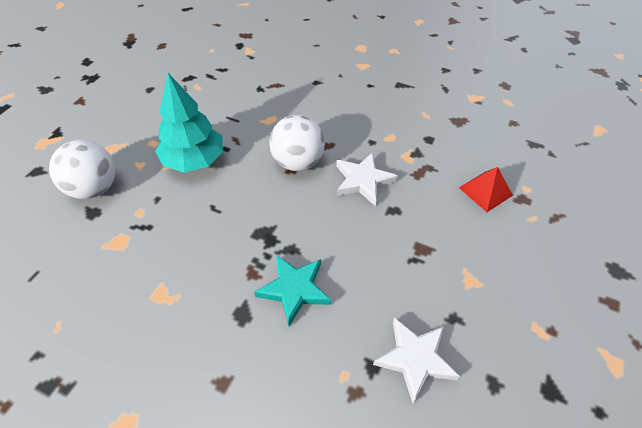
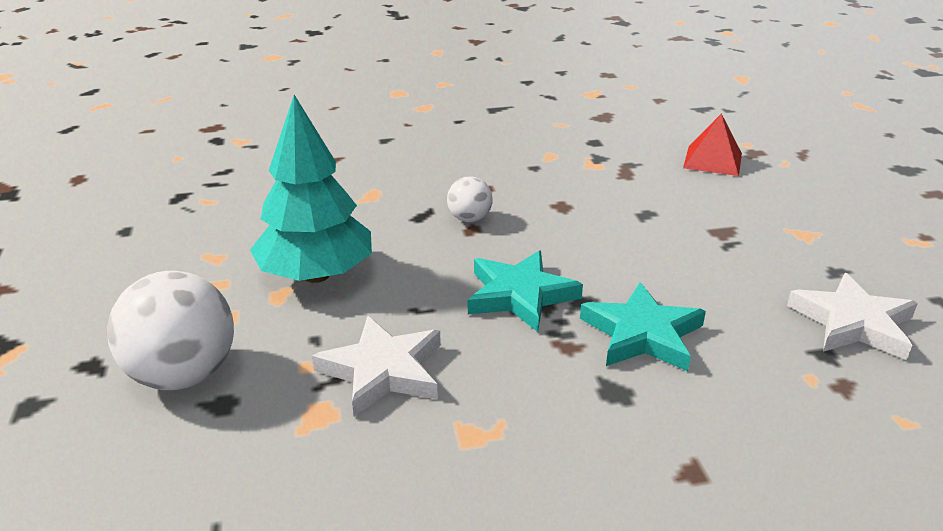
camera: 35 degrees left, 20 degrees down
(266, 227) = (520, 295): none -> turquoise star
(297, 162) = (469, 219): white ball -> white ball, size x0.52
(363, 181) = (575, 203): white star -> white star (383, 371)

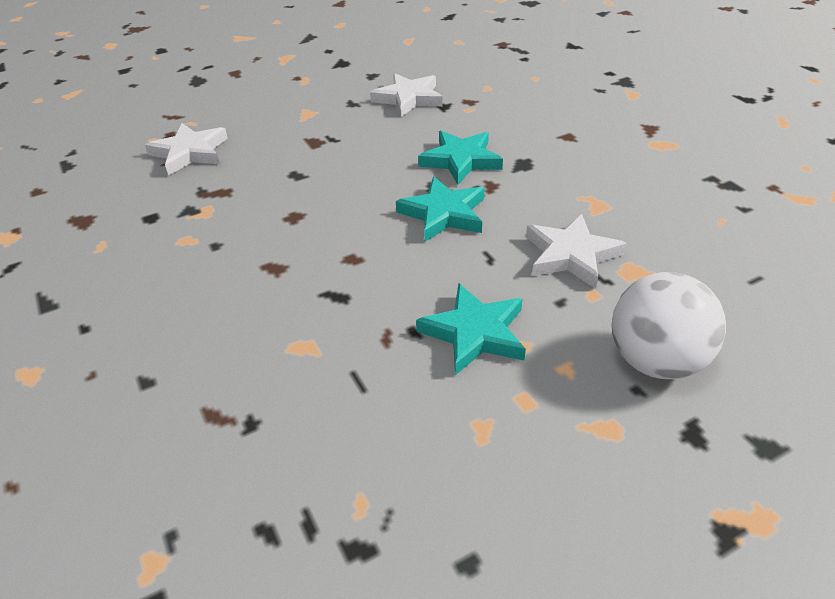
camera: 105 degrees left, 10 degrees up
(316, 275) = (475, 333): turquoise tree -> turquoise star
(469, 219) = (335, 263): white ball -> none
(712, 160) = (190, 152): red pyramid -> white star

